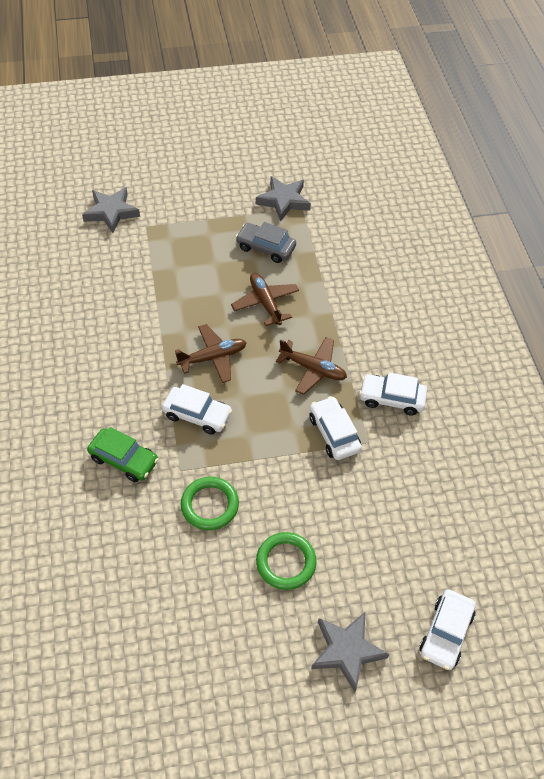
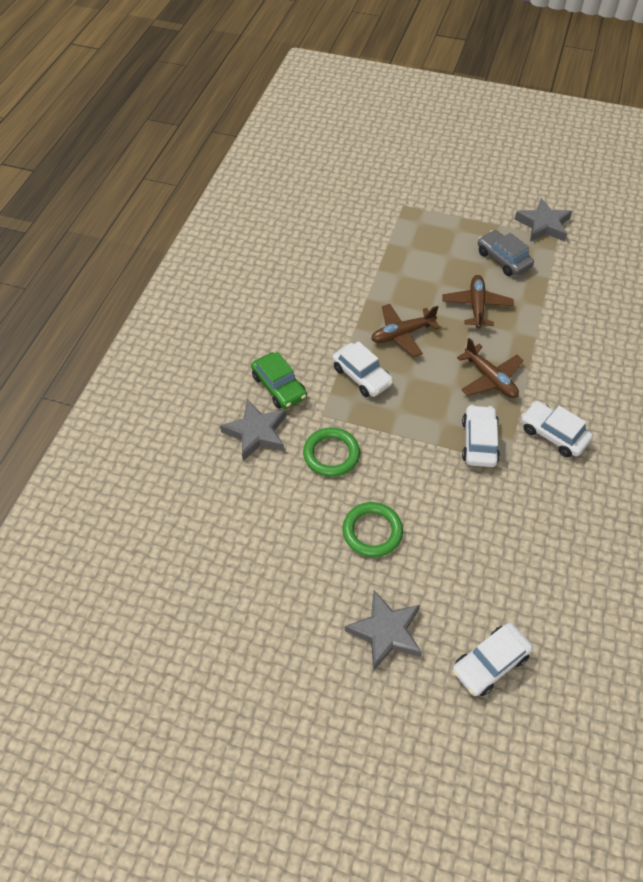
camera: 30 degrees right, 0 degrees up
(111, 212) = (379, 184): grey star -> grey star (256, 433)
(213, 357) = (402, 334): brown plane -> brown plane turned 150 degrees clockwise

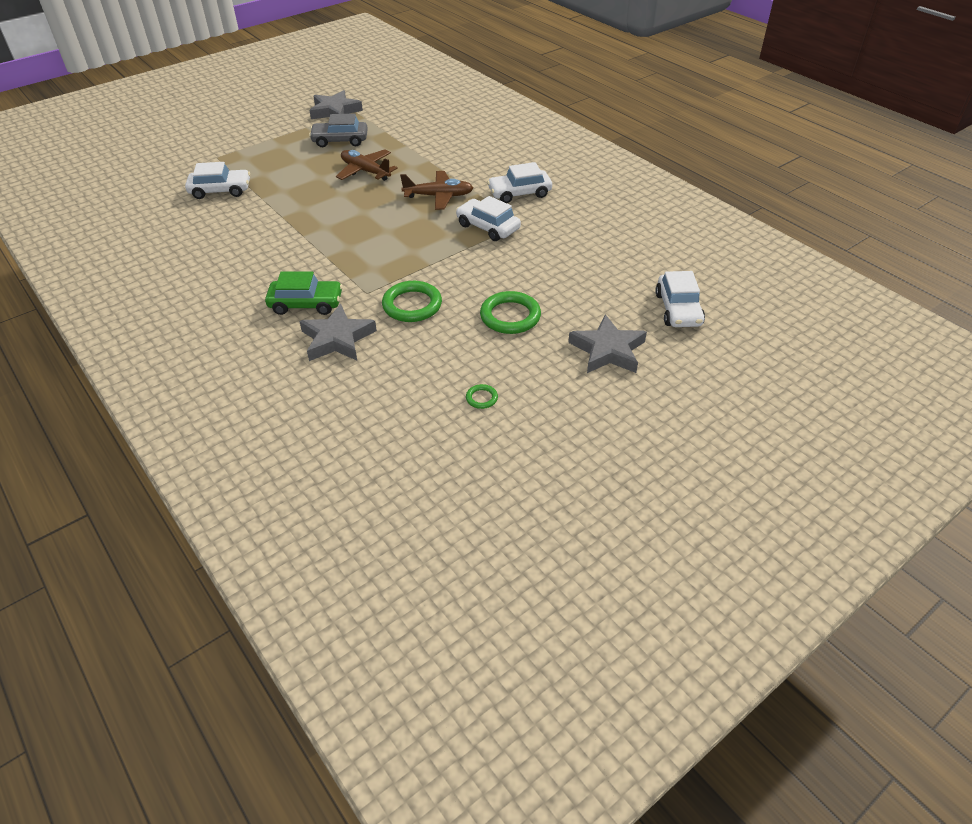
camera: 55 degrees left, 10 degrees down
(260, 570) = (481, 398): none -> green ring
(362, 376) = (355, 254): white car -> white car (220, 190)
(402, 334) = (343, 216): brown plane -> none

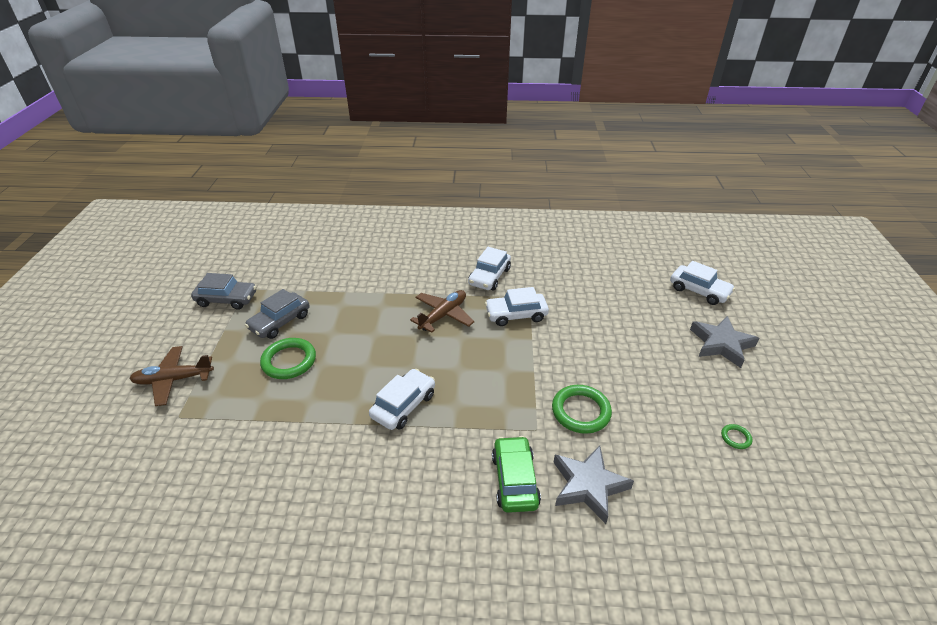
camera: 50 degrees left, 5 degrees down
(220, 190) = (245, 445): white car -> white car (403, 405)
(306, 304) = (514, 480): green car -> green car turned 45 degrees counterclockwise
(335, 111) = (227, 299): grey star -> grey car
(365, 171) = (351, 333): brown plane -> brown plane (174, 380)
(510, 316) = (643, 367): green ring -> green ring (289, 361)

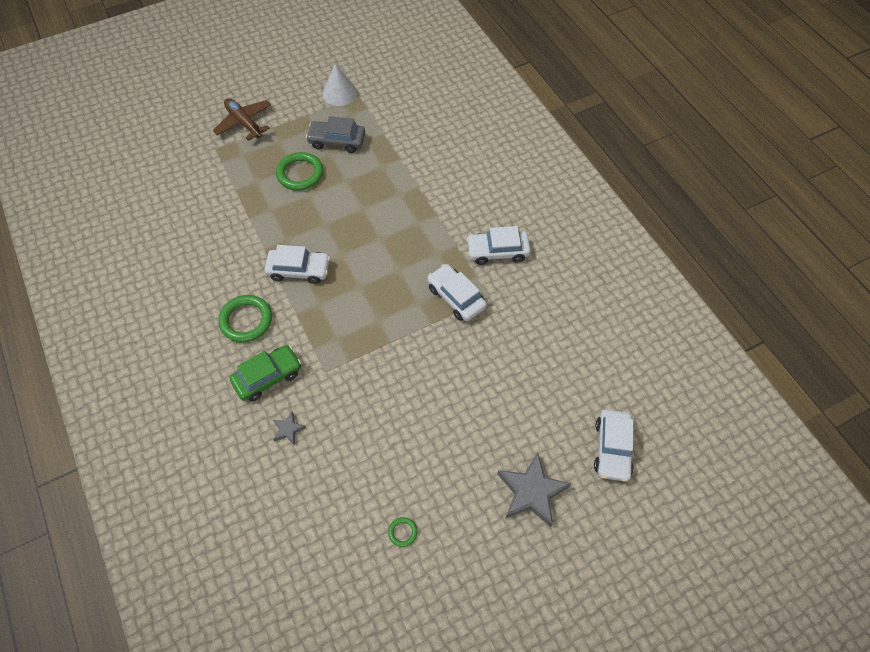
camera: 60 degrees right, 20 degrees up
(227, 299) = (339, 93): grey car -> white cone
(443, 315) = (417, 243): brown plane -> none
(581, 411) = (363, 396): green ring -> green ring (246, 320)
(588, 486) = (288, 429): grey star -> grey star, size x0.48

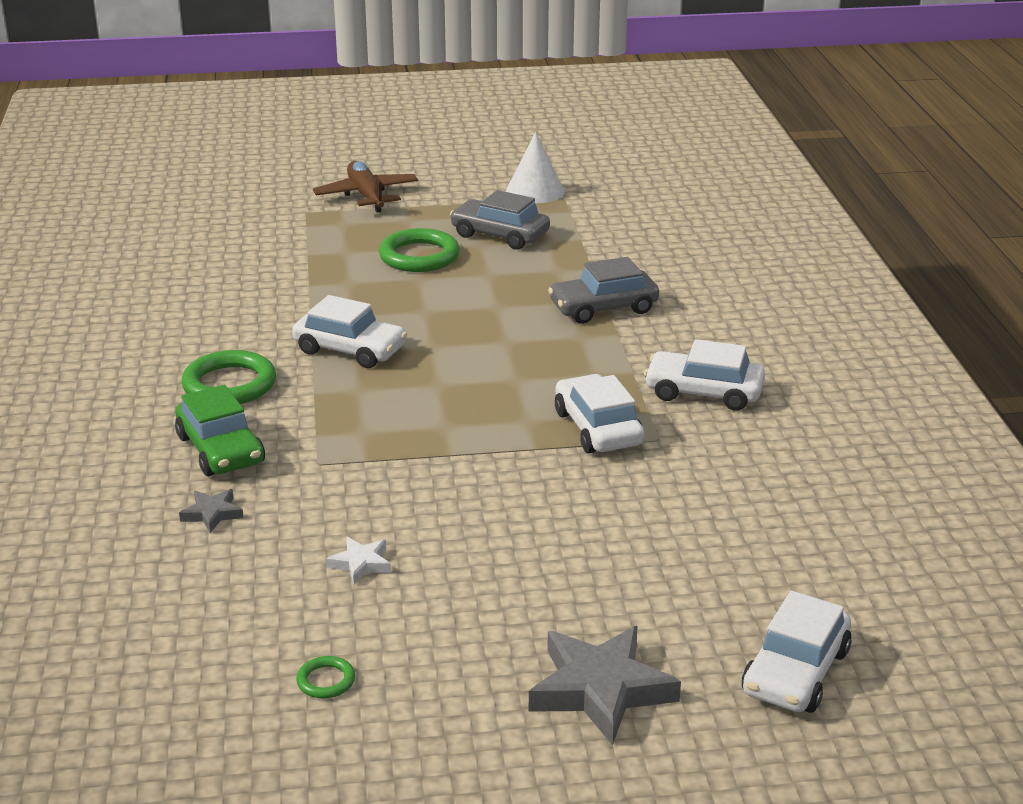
camera: 20 degrees right, 30 degrees down
(268, 377) = (220, 450): green car -> green car turned 75 degrees clockwise
(382, 442) = (361, 564): none -> white star
(419, 193) = (603, 308): none -> grey car

